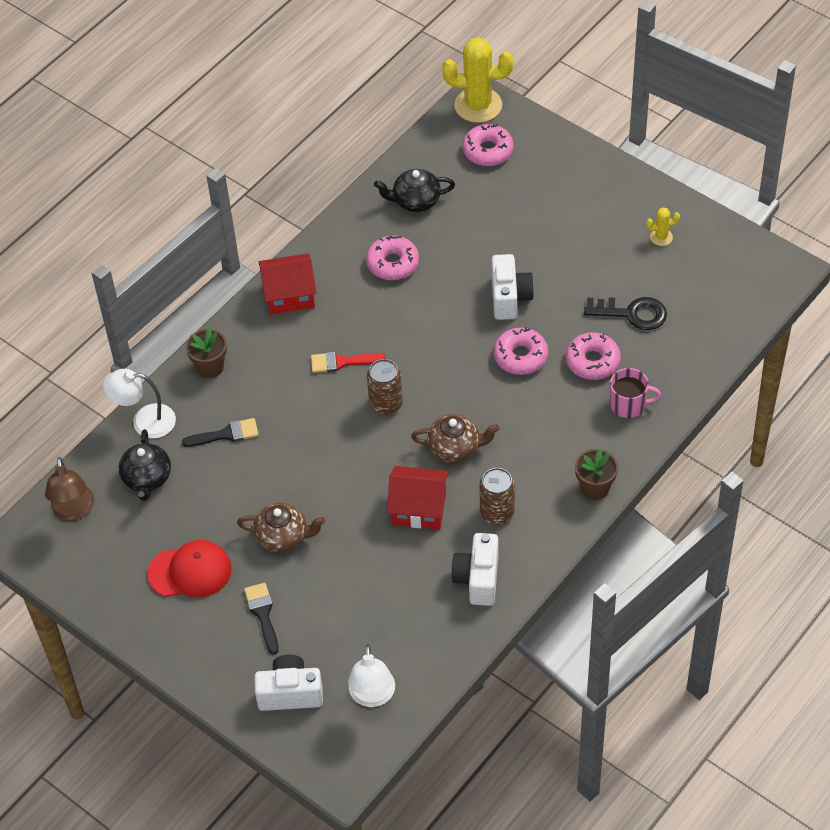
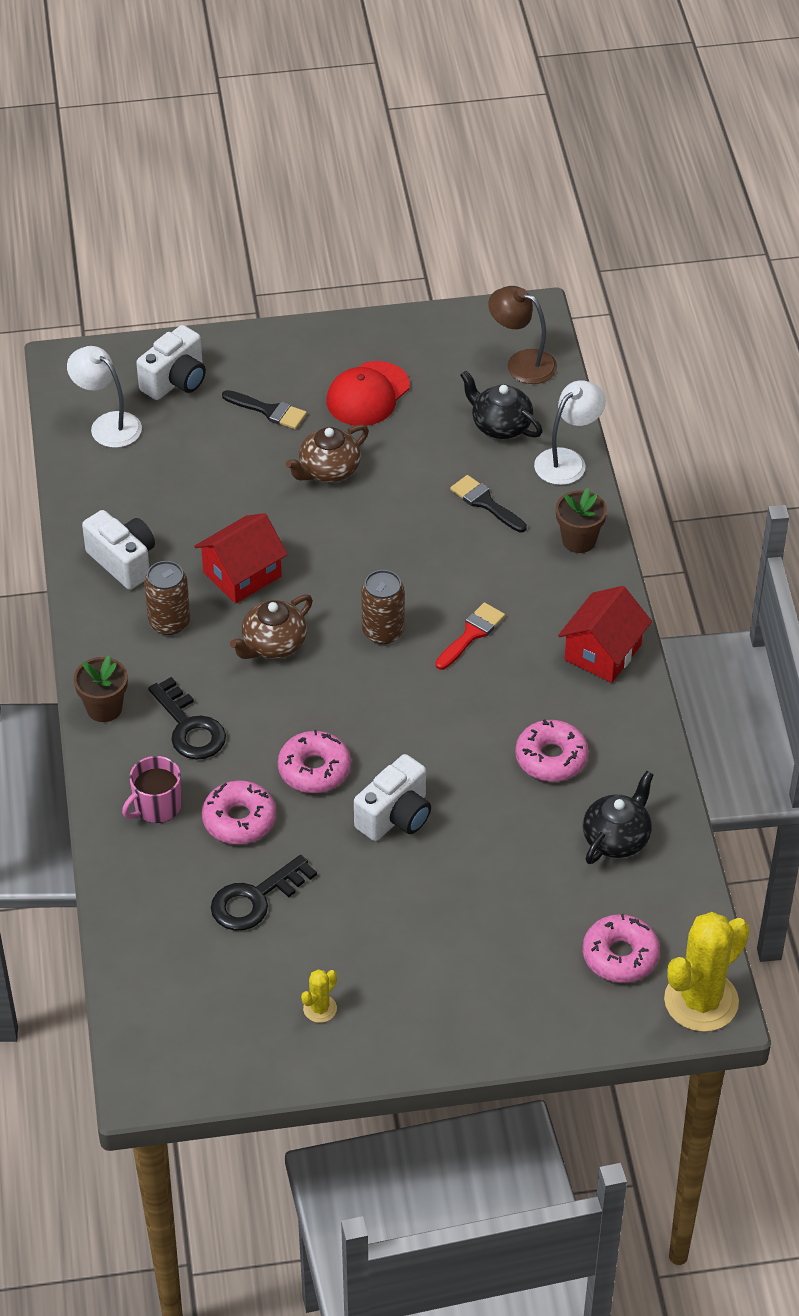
camera: 130 degrees right, 5 degrees down
(226, 434) = (485, 503): black brush -> black brush turned 105 degrees clockwise
(509, 298) = (395, 816): white camera -> white camera turned 90 degrees counterclockwise
(559, 436) = (189, 727): none -> black key

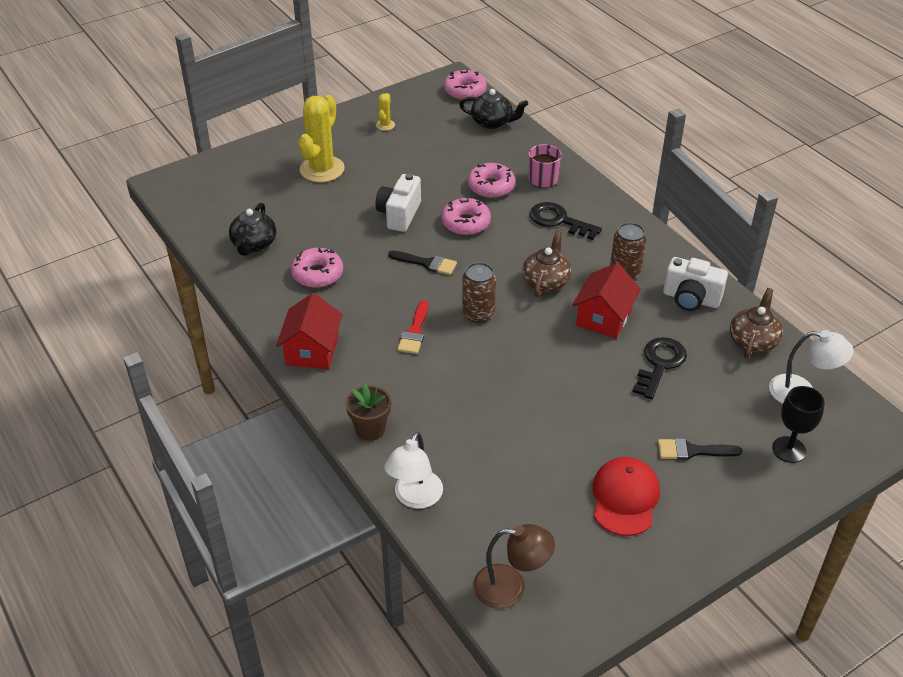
camera: 155 degrees right, 5 degrees down
(104, 708) = (619, 214): brown flower pot -> none
(175, 381) = (789, 449): white camera -> black goblet
(255, 899) = (453, 156): black key -> black key (659, 364)
(328, 470) = (604, 417): brown teapot -> brown teapot (753, 341)
(485, 503) = (462, 434): black brush -> black brush (426, 263)
(500, 425) = (492, 511): black teapot -> black teapot (492, 122)
(620, 955) = (228, 190): pink donut -> pink donut (465, 91)
(701, 1001) = (172, 184): yellow cactus -> yellow cactus (322, 169)

